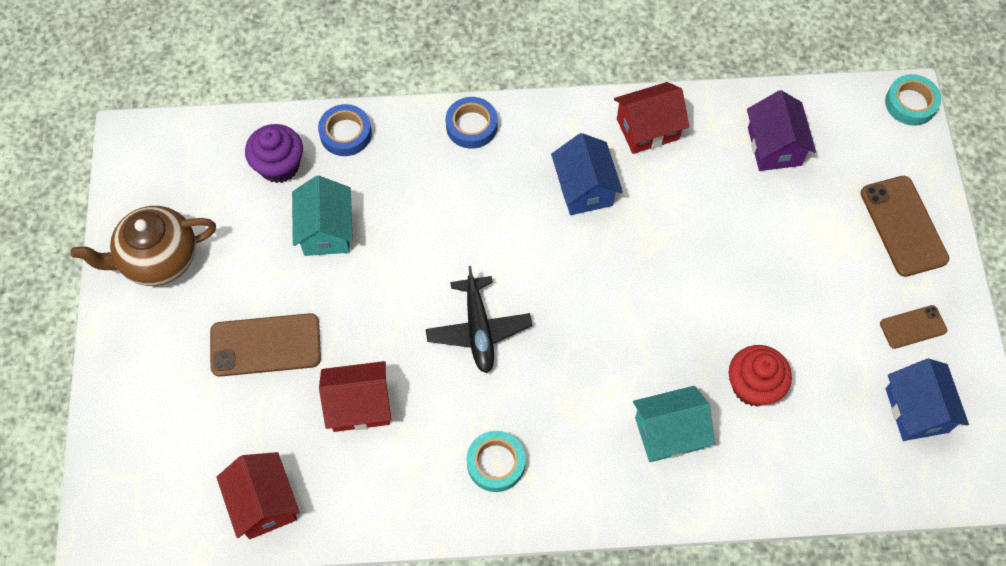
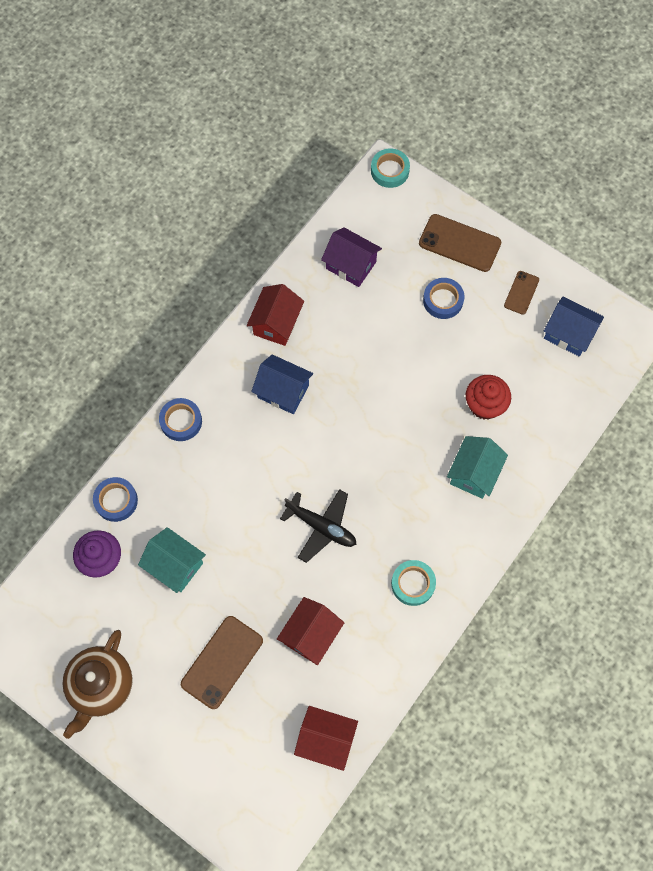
camera: 50 degrees left, 5 degrees up
(825, 258) = (443, 300): none -> blue tape

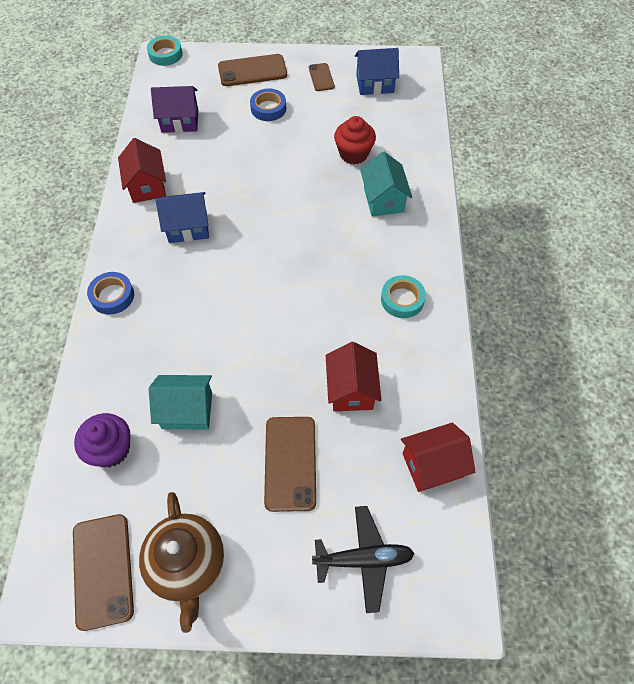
camera: 35 degrees left, 10 degrees down
(43, 649) = (103, 570): none -> brown phone
(116, 501) = (92, 392): blue tape -> none
(321, 527) = (295, 303): black plane -> black plane (363, 559)

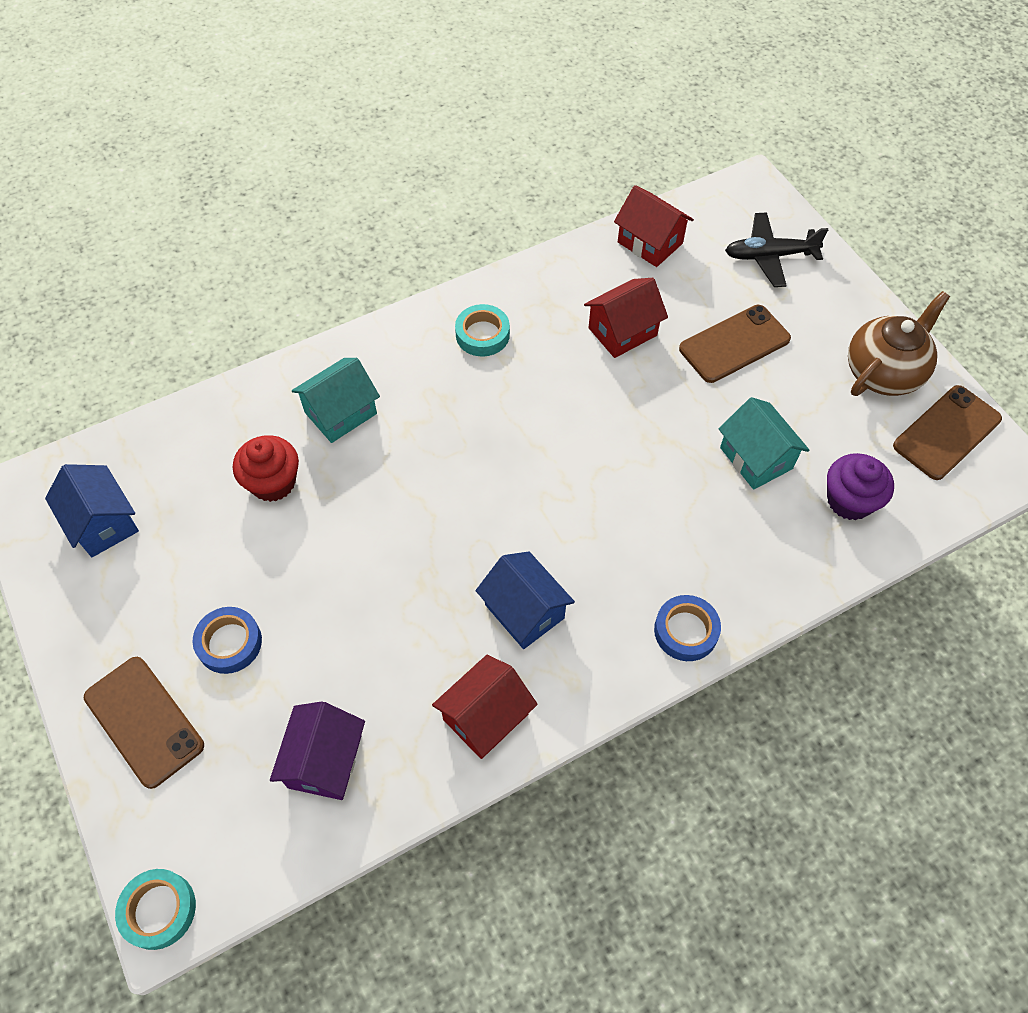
camera: 120 degrees left, 0 degrees up
(180, 121) = (325, 761): purple house -> purple house turned 45 degrees clockwise
(321, 77) = (117, 605): brown phone -> none
(363, 559) = (769, 256): black plane -> black plane turned 60 degrees counterclockwise

